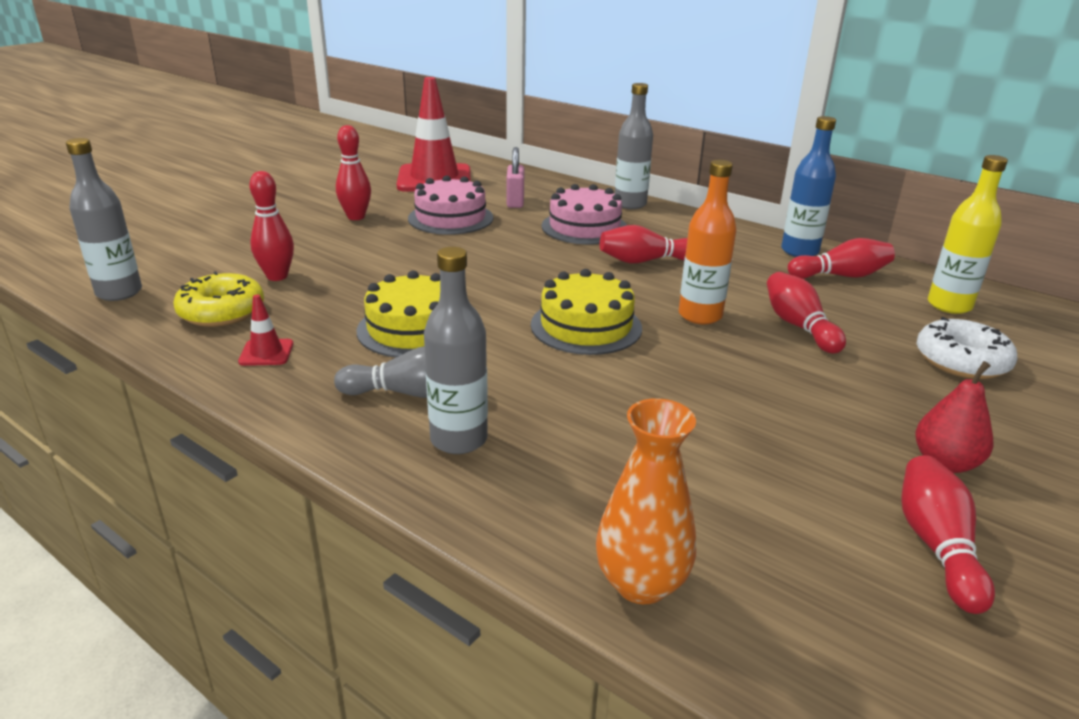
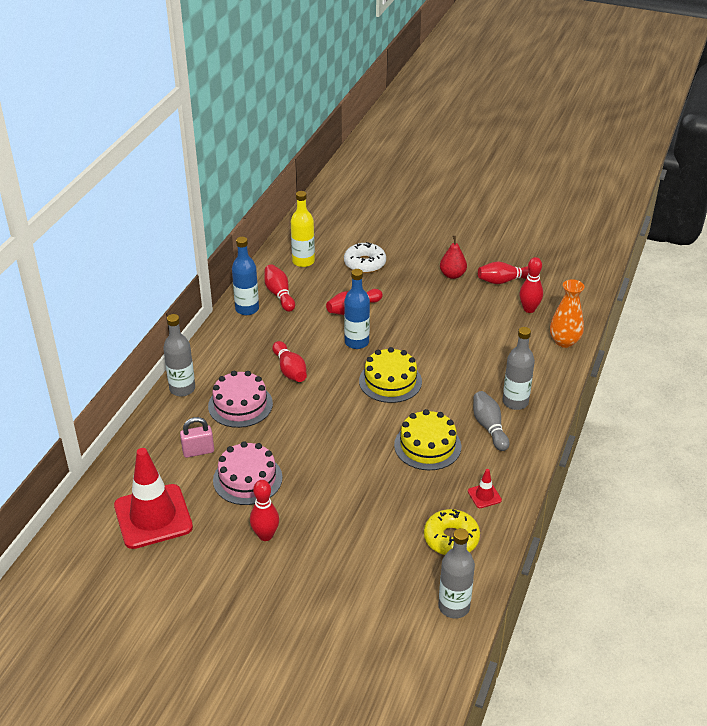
camera: 105 degrees left, 10 degrees up
(277, 276) = (391, 535): red bowling pin -> red bowling pin (529, 309)
(700, 315) = (356, 342): orange bottle -> blue bottle

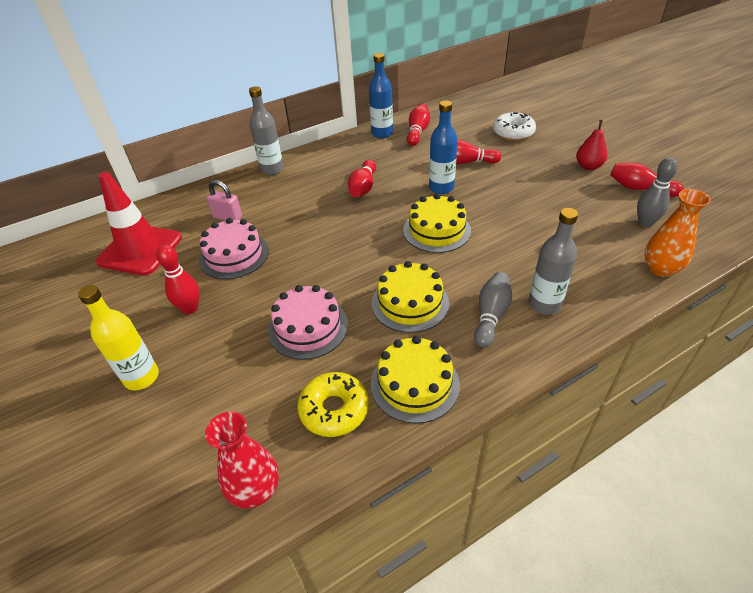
camera: 40 degrees right, 5 degrees up
(240, 405) = (297, 197): pink cake -> pink cake (308, 327)
(303, 261) = (462, 116): yellow bottle -> yellow bottle (141, 377)
(454, 607) = (255, 490): grey bottle -> red vase
(484, 496) = (414, 384): red traffic cone -> yellow cake
(529, 309) = (645, 223): red bowling pin -> grey bowling pin

